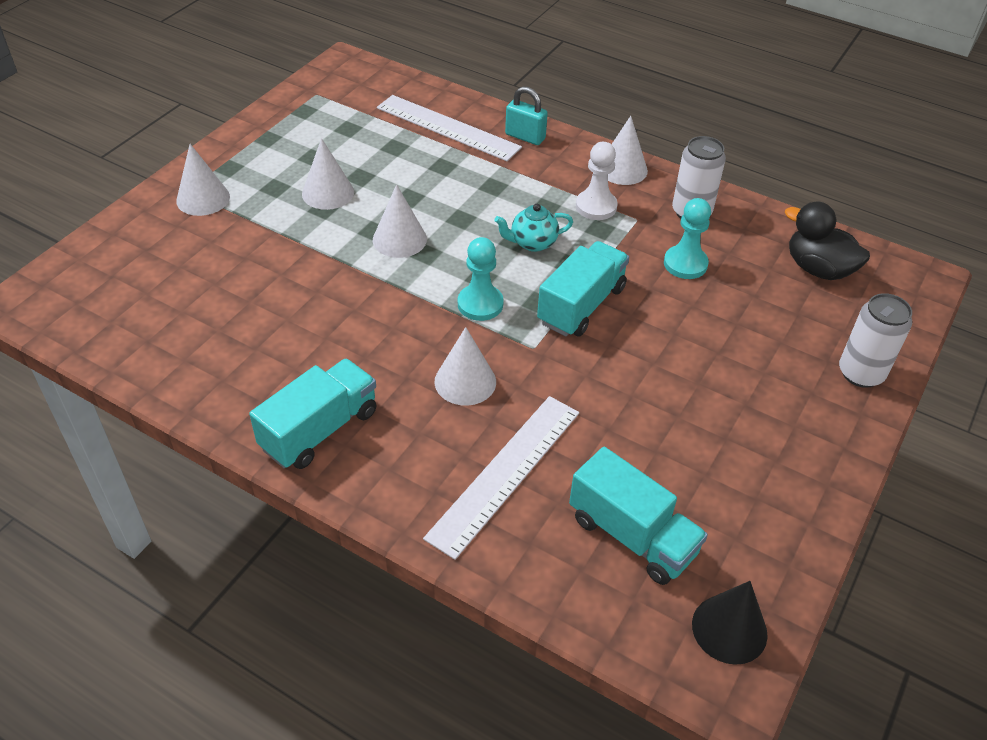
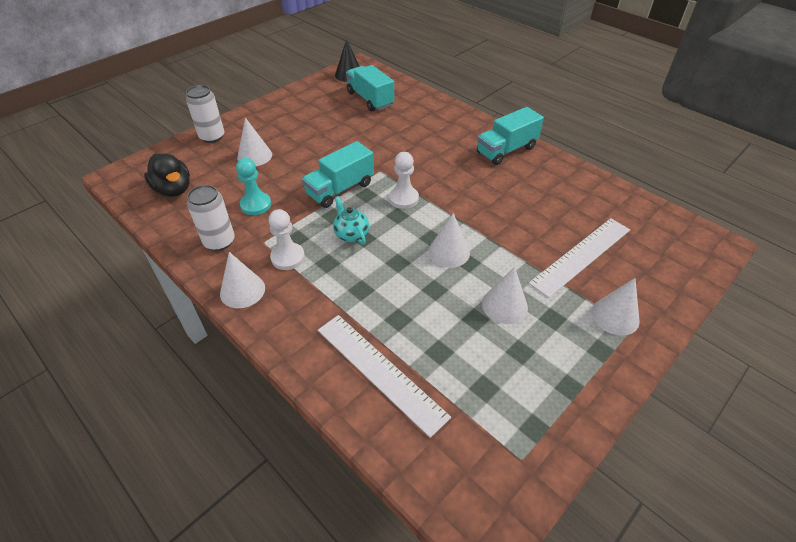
camera: 165 degrees left, 0 degrees up
(465, 381) = (425, 160): white cone -> white cone (254, 156)
(480, 304) = (403, 198): turquoise pawn -> white pawn
(505, 473) = (416, 123): white ruler -> white ruler (581, 255)
(525, 137) = (308, 344): turquoise padlock -> none
(532, 243) = (351, 234): turquoise teapot -> turquoise teapot turned 120 degrees counterclockwise

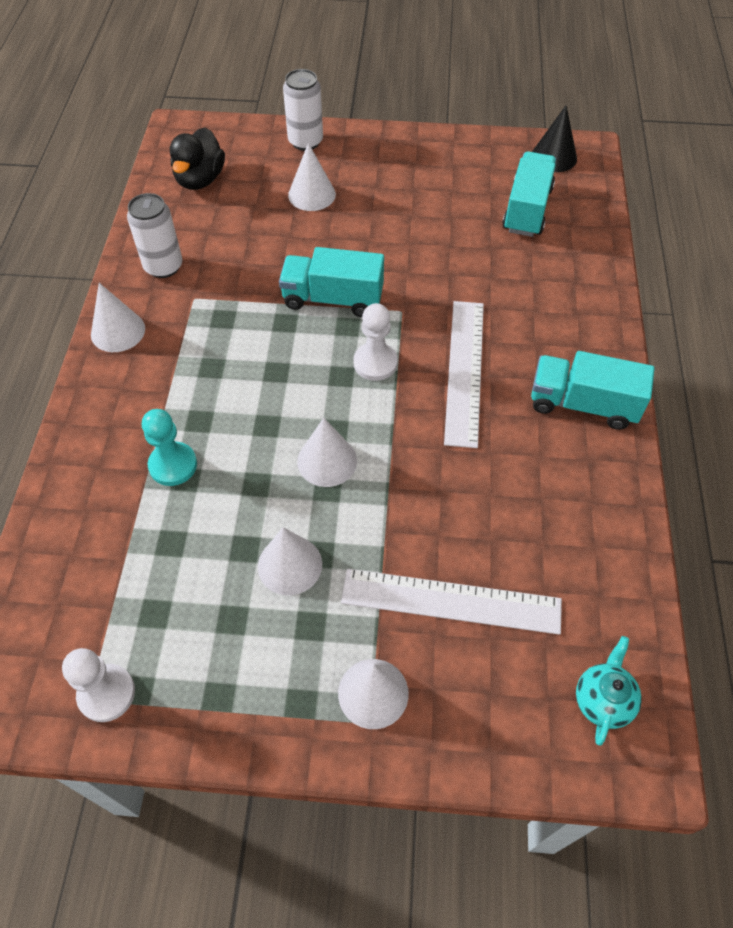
camera: 50 degrees right, 10 degrees up
(256, 205) = (239, 252): turquoise pawn -> turquoise pawn (173, 465)
(288, 257) = (190, 332): white pawn -> white pawn (106, 693)
(351, 234) = (271, 358): turquoise teapot -> turquoise teapot (602, 700)
(380, 371) = (107, 508): white ruler -> white ruler (465, 371)

